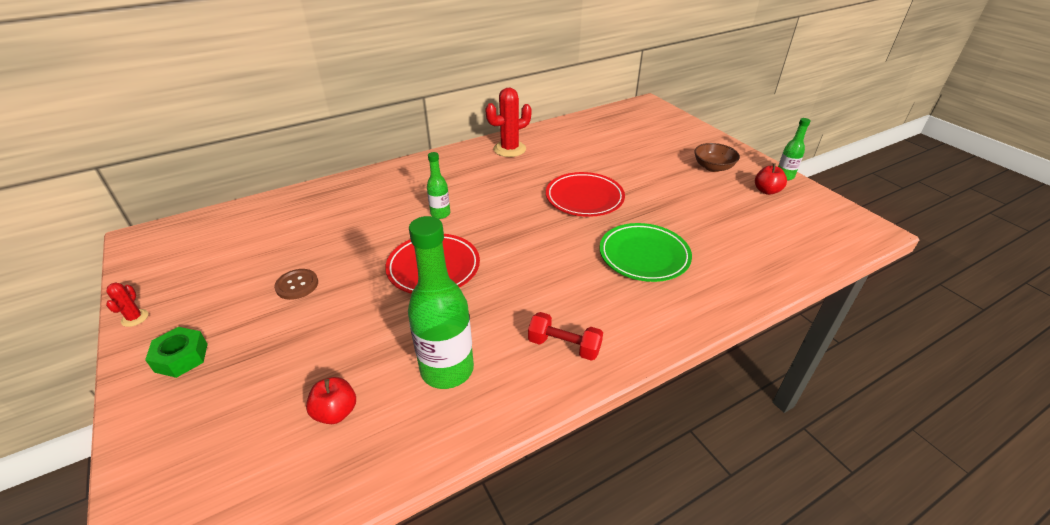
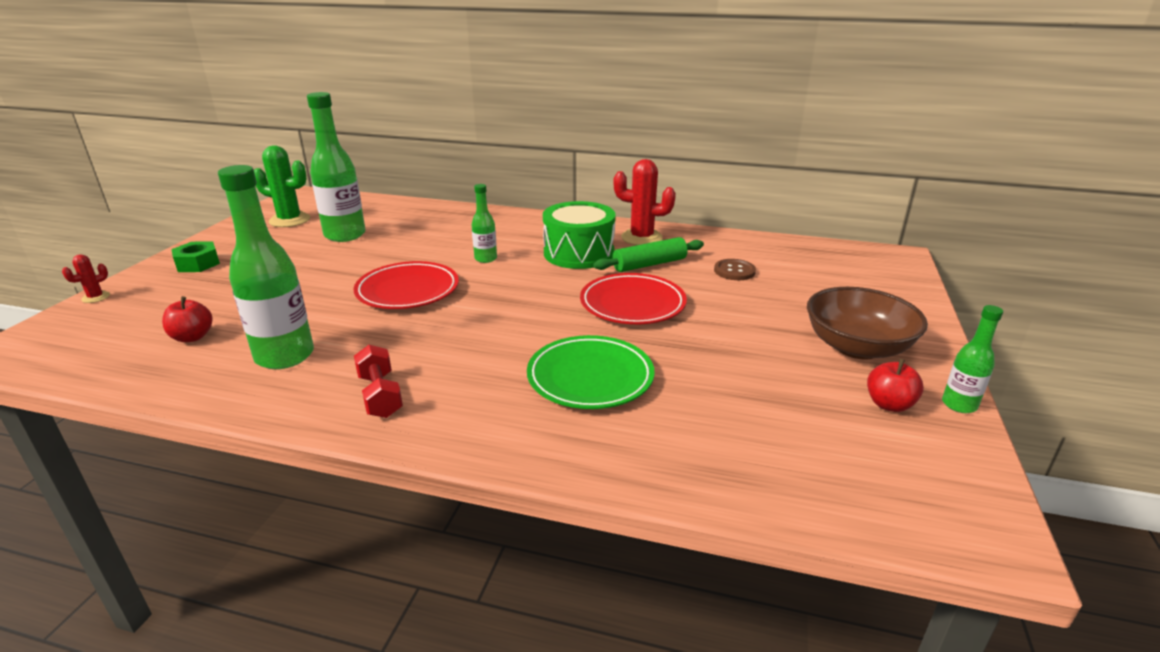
camera: 45 degrees right, 10 degrees down
(135, 318) = (221, 233): red cactus -> red cactus (96, 297)
(190, 267) = (290, 220): none -> green cactus
(282, 253) = (345, 235): none -> green bottle
(297, 285) = (315, 257): brown button -> brown button (734, 271)
(493, 179) = (579, 253): none -> green drum
(547, 166) = (649, 264): none -> green rolling pin
(713, 167) = (857, 347): brown bowl -> brown bowl, size x1.56

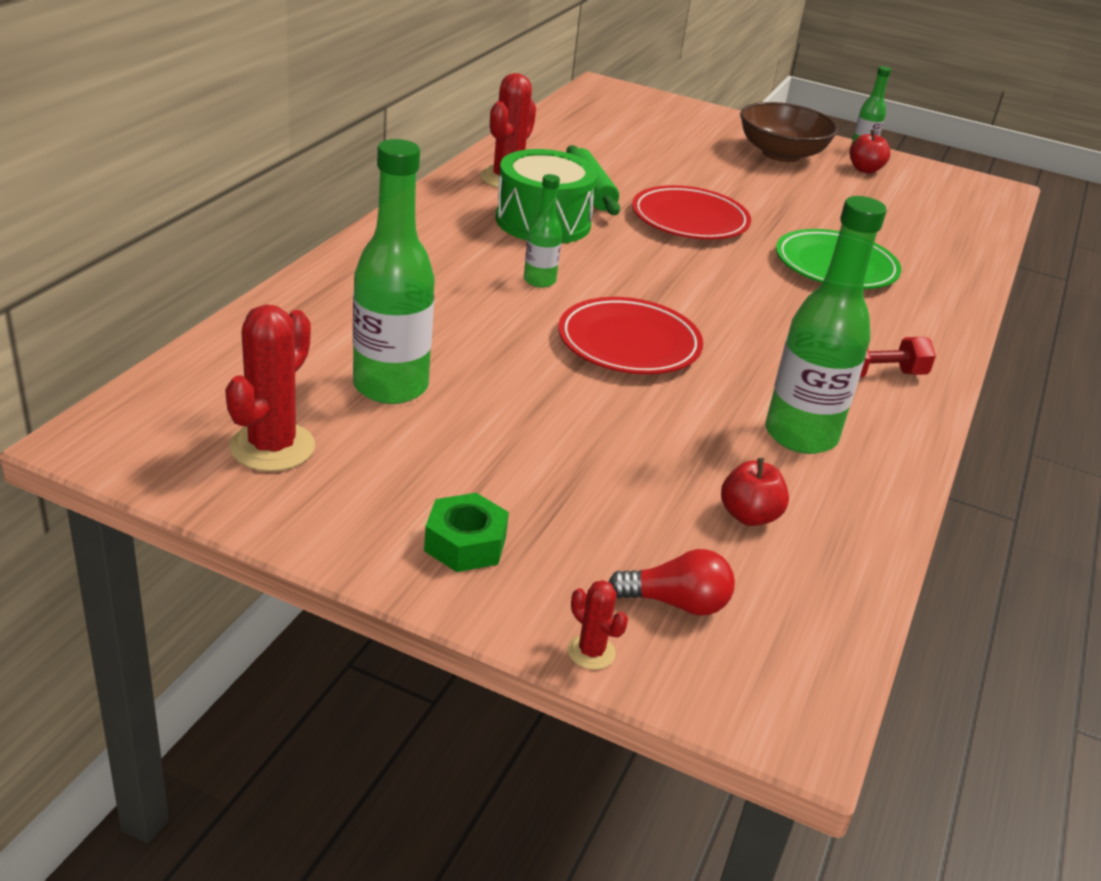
camera: 85 degrees left, 5 degrees up
(120, 317) = (676, 603): none -> red light bulb
(290, 220) = (272, 447): green cactus -> red cactus
(734, 271) = (620, 157): brown button -> none

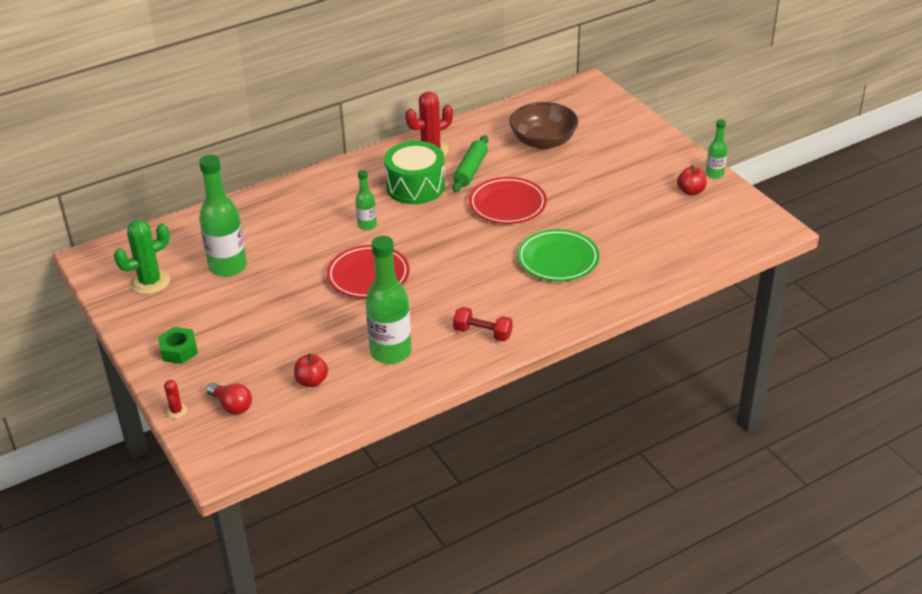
camera: 40 degrees right, 5 degrees up
(272, 447) = (150, 282): red cactus -> green cactus
(781, 154) = (644, 166): brown bowl -> brown bowl (543, 141)

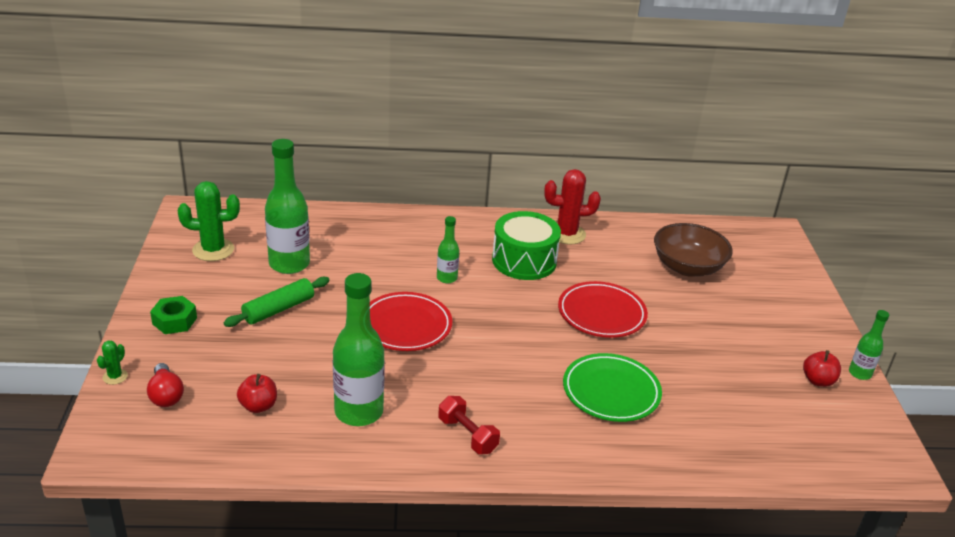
camera: 25 degrees right, 5 degrees down
(176, 411) = (115, 377): red cactus -> green cactus
(471, 170) = (591, 266): green rolling pin -> green rolling pin (279, 309)

